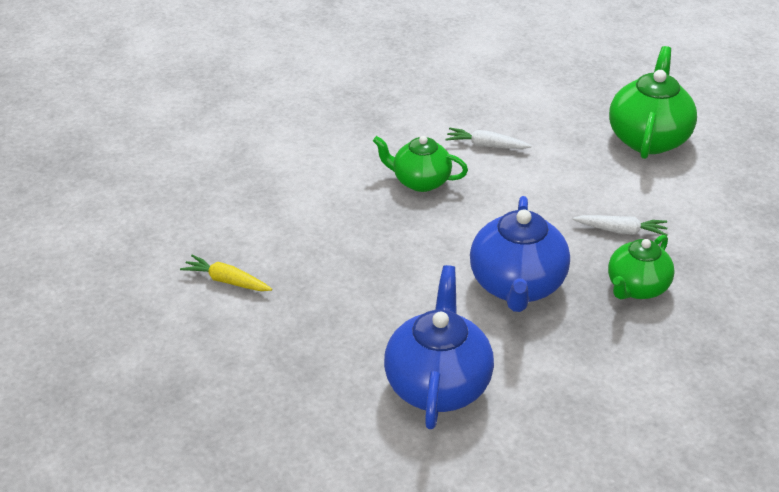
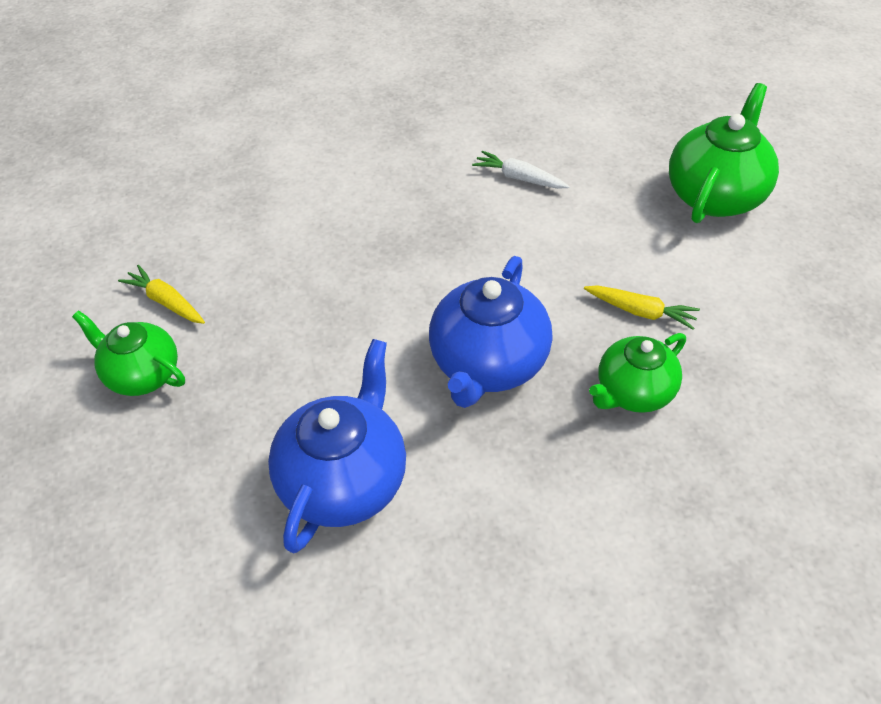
camera: 15 degrees right, 10 degrees up
(420, 181) = (427, 211): green teapot -> green teapot (142, 374)
(621, 231) = (640, 312): white carrot -> yellow carrot

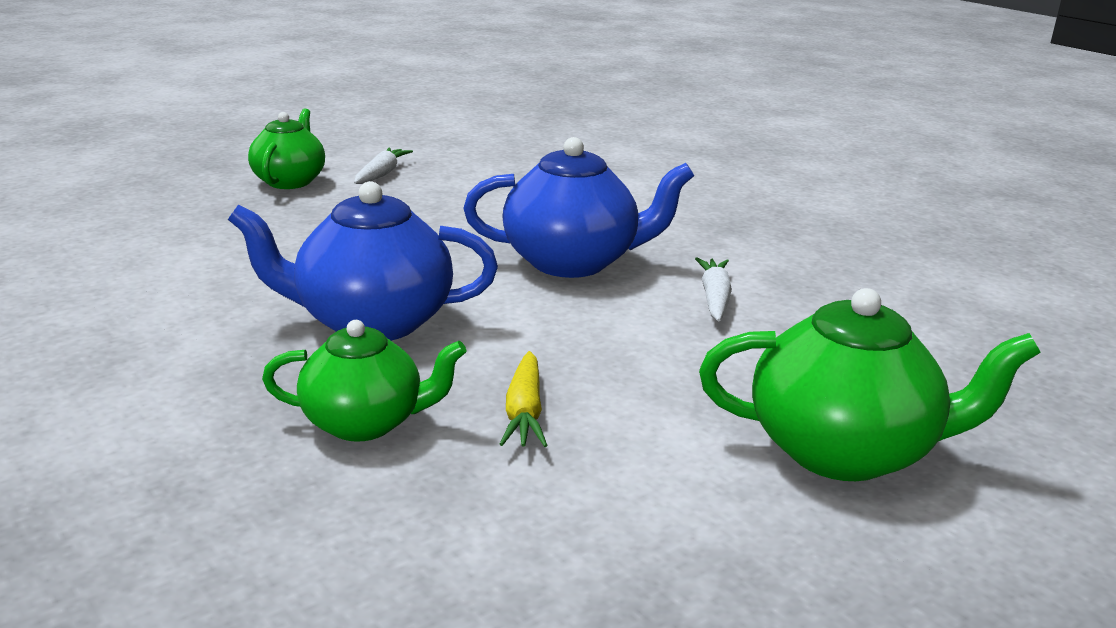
camera: 65 degrees right, 25 degrees down
(166, 302) = (381, 174): yellow carrot -> white carrot
(345, 481) = (181, 275): blue teapot -> blue teapot (572, 262)
(633, 392) = (365, 423): green teapot -> green teapot turned 150 degrees clockwise

